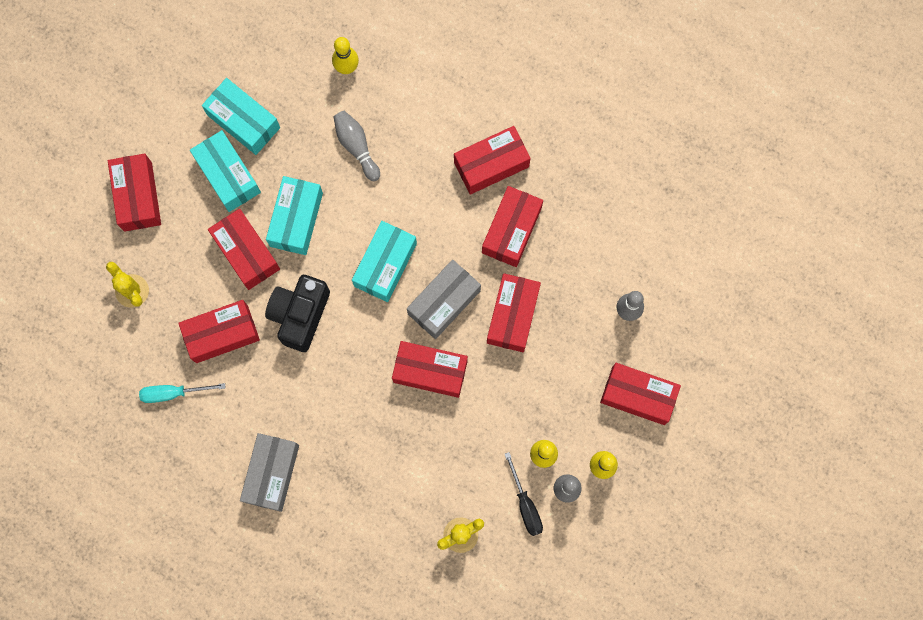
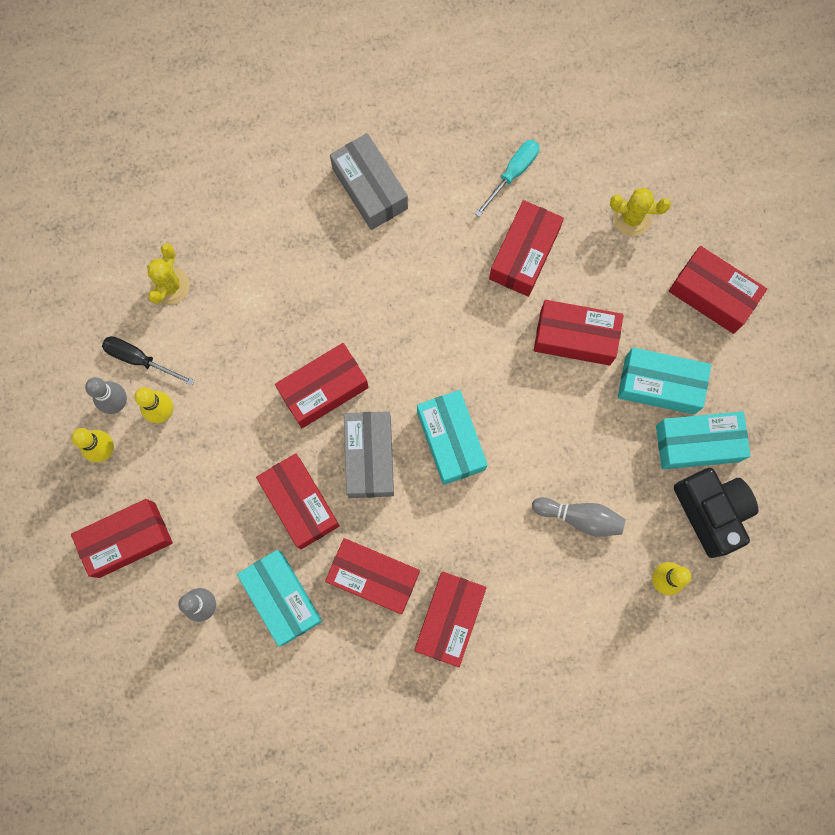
camera: 135 degrees right, 0 degrees up
(296, 219) = (564, 405): turquoise box -> turquoise box (282, 598)
(299, 315) = (478, 330): black camera -> black camera (711, 512)
(511, 230) = (373, 577): red box -> red box turned 45 degrees counterclockwise

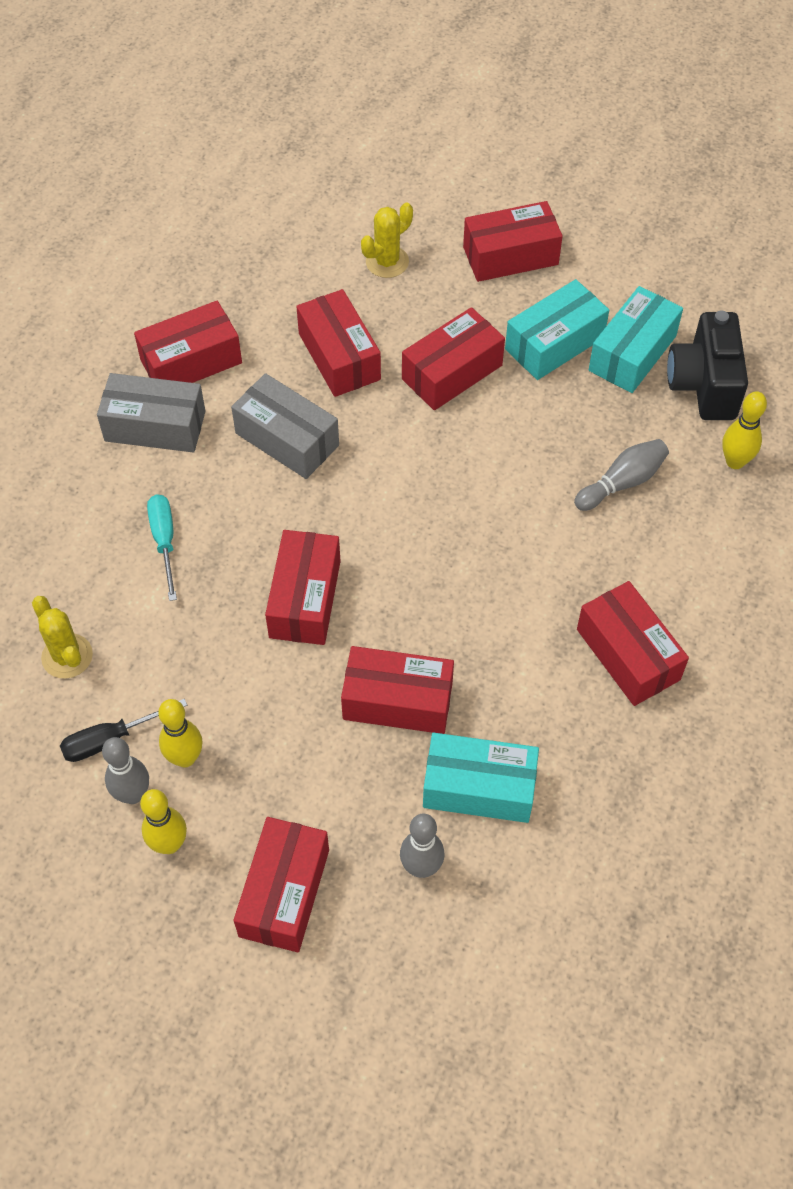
camera: 50 degrees left, 20 degrees down
(369, 457) = (408, 608): grey box -> grey box (287, 439)
(373, 577) = (530, 689): red box -> red box (191, 361)
(450, 440) = (455, 531): turquoise box -> none
(513, 173) = (258, 314): turquoise screwdriver -> turquoise screwdriver (164, 541)
(711, 512) = (703, 385): black camera -> black camera turned 105 degrees counterclockwise

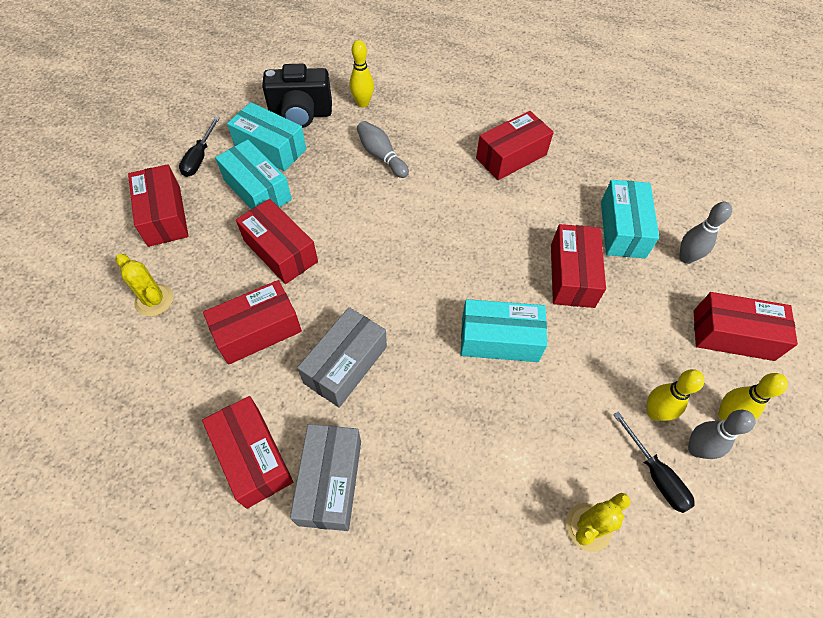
camera: 95 degrees left, 0 degrees up
(164, 541) = (458, 455): turquoise screwdriver -> none
(305, 599) = (499, 339): red box -> turquoise box
(610, 279) = (200, 158): none -> black screwdriver

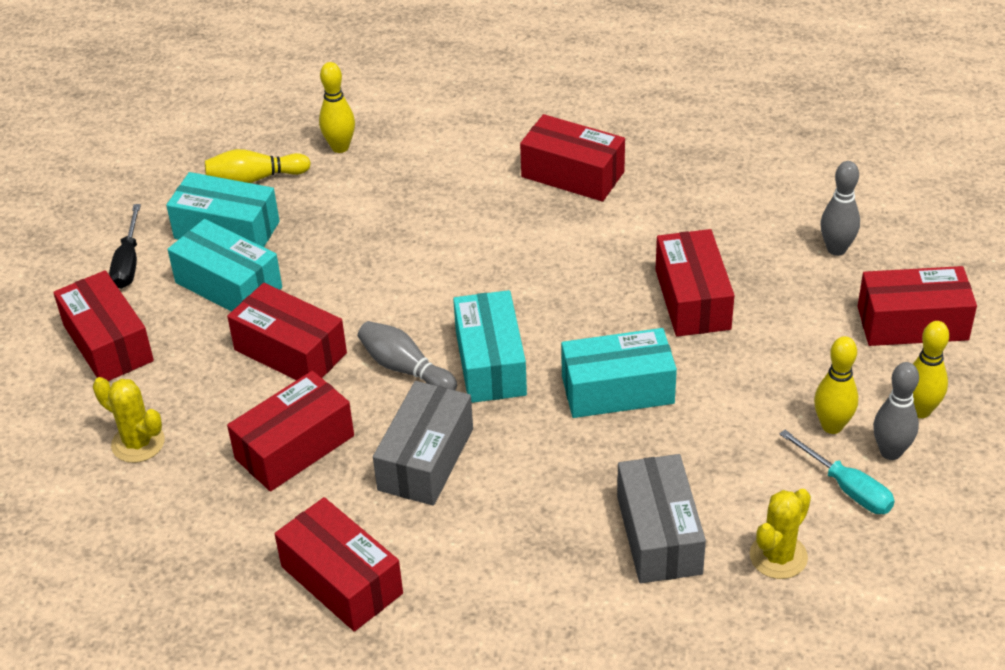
camera: 10 degrees left, 15 degrees down
(301, 114) = (255, 179): black camera -> yellow bowling pin
(330, 482) = (449, 583): grey box -> grey box (659, 535)
(381, 156) = (390, 209): grey bowling pin -> grey bowling pin (405, 369)
(511, 156) = (572, 174): red box -> red box turned 75 degrees clockwise
(622, 229) = (746, 232): turquoise box -> turquoise box (490, 363)
(655, 474) = (847, 488): black screwdriver -> turquoise screwdriver

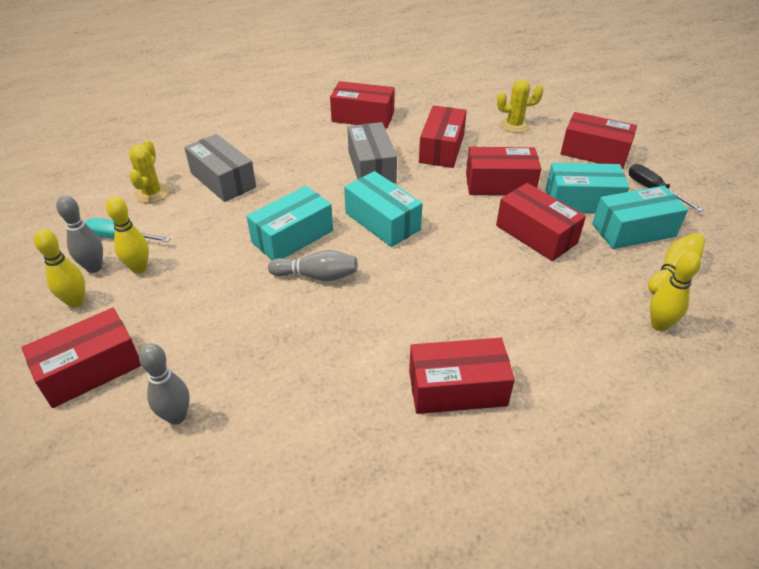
camera: 145 degrees right, 0 degrees up
(405, 369) = (428, 200): grey bowling pin -> grey bowling pin (317, 276)
(692, 299) = (279, 316): red box -> red box (536, 234)

